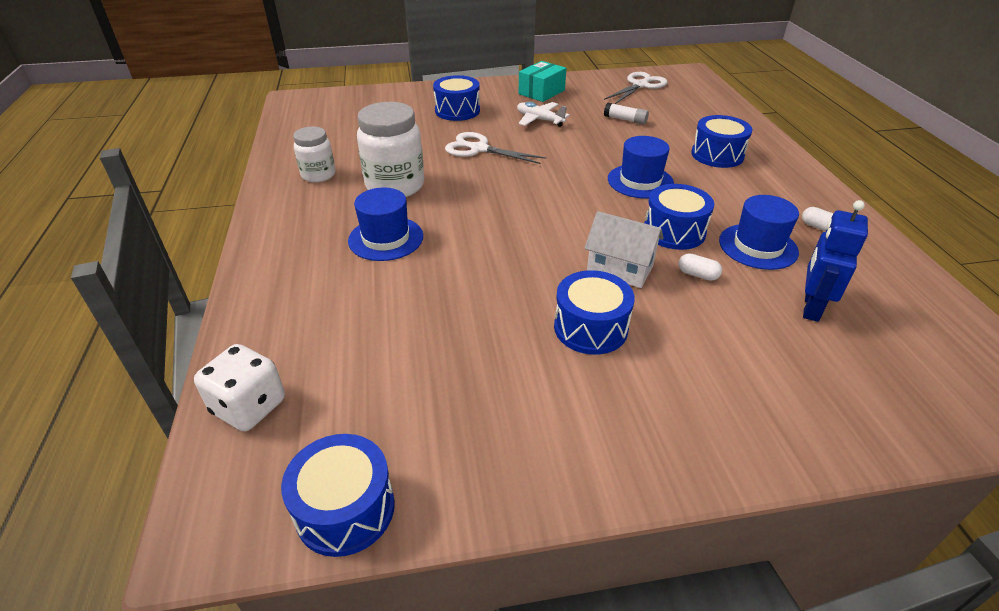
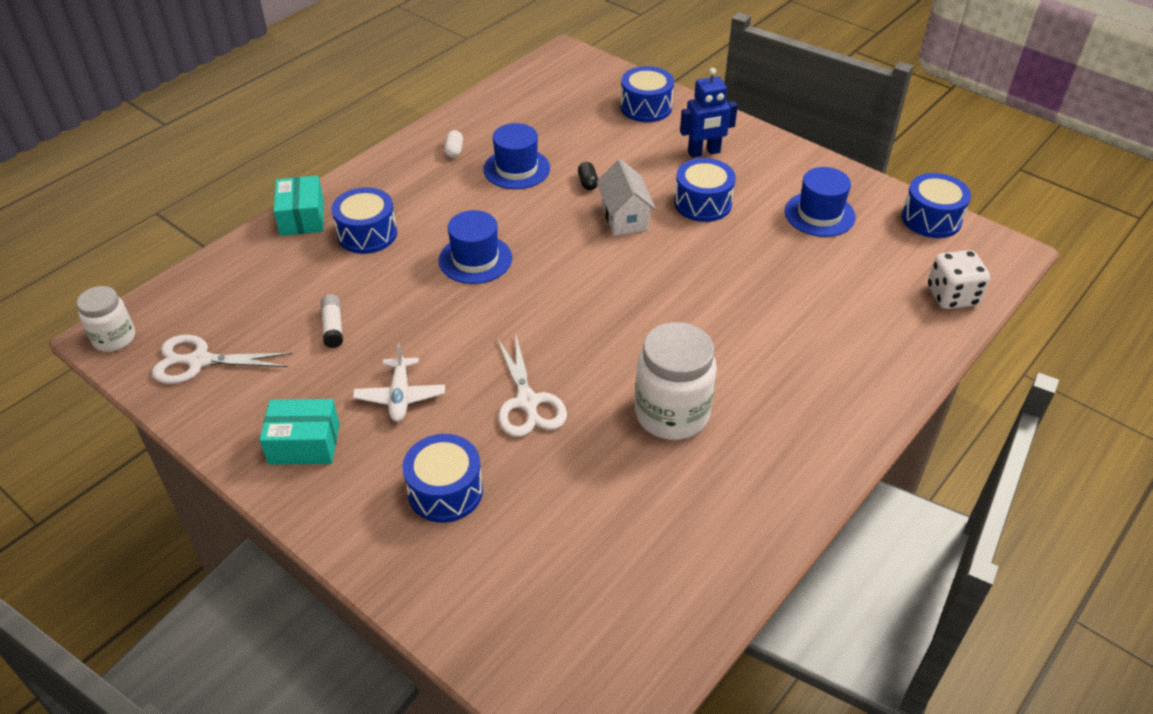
camera: 130 degrees left, 5 degrees up
(318, 175) = (727, 494): white jar -> white jar (114, 338)
(386, 238) = (748, 358): blue hat -> blue hat (819, 214)
(674, 231) = (541, 211): blue drum -> blue drum (646, 107)
(697, 275) = (587, 183): white capsule -> black capsule
(762, 140) = (302, 217): none -> turquoise box
(811, 307) = (568, 132): blue robot -> blue robot (704, 152)

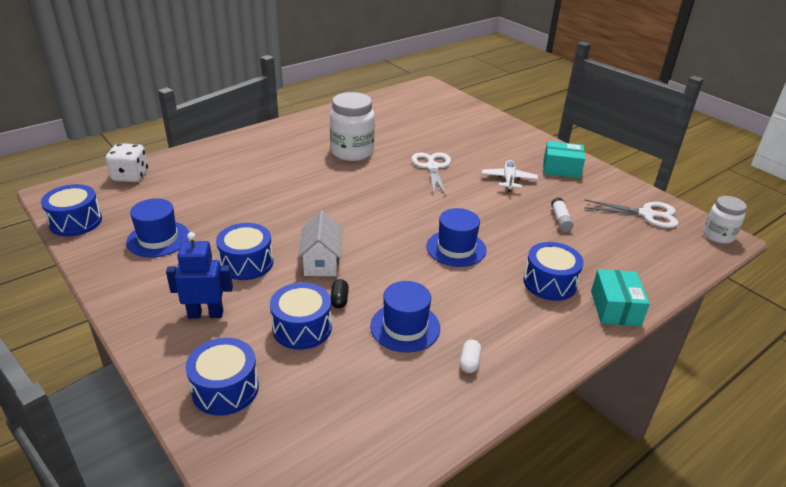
camera: 170 degrees left, 10 degrees down
(445, 491) = (481, 143): blue drum -> blue drum (302, 328)

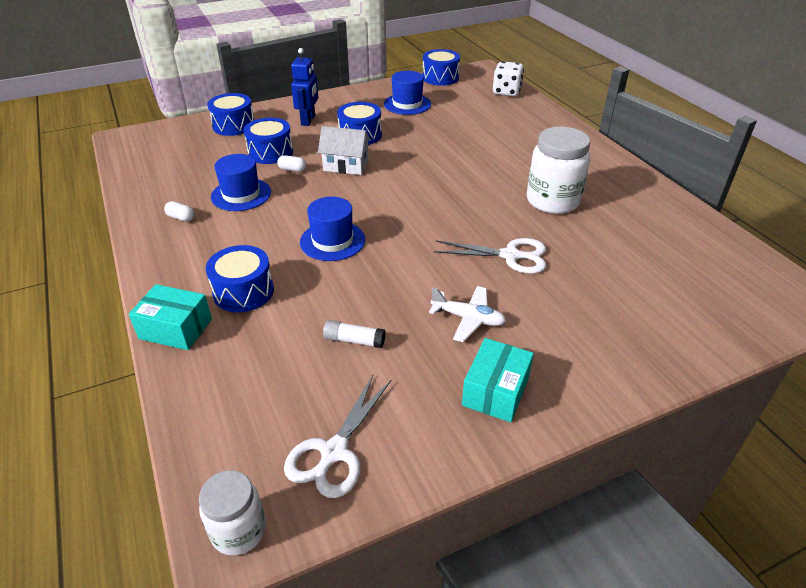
camera: 105 degrees right, 5 degrees up
(339, 300) = (292, 169): black capsule -> white capsule

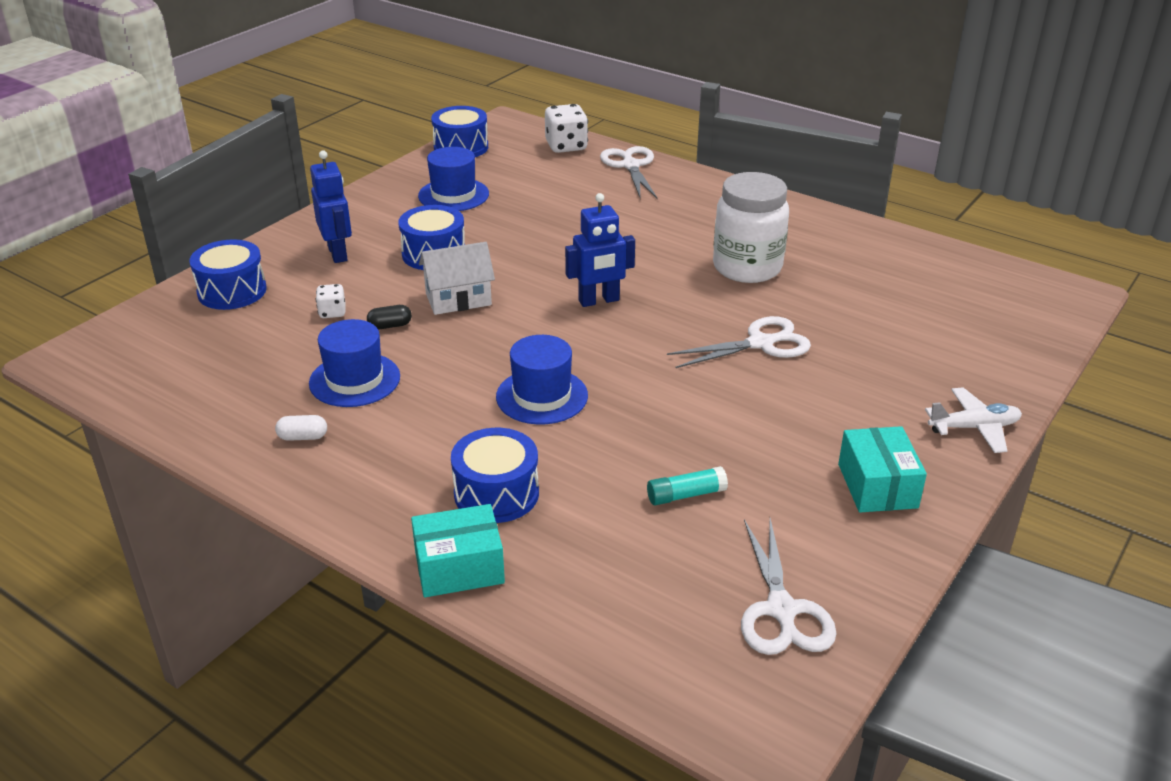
camera: 30 degrees left, 5 degrees down
(239, 531) = (765, 723): white jar -> none
(270, 152) = (332, 312): blue drum -> white dice
(292, 169) = (390, 326): white capsule -> black capsule
(354, 340) = (686, 495): white glue stick -> turquoise glue stick
(429, 192) = (599, 301): none -> blue robot
(468, 318) = (782, 426): white plane -> white plane (974, 428)
(537, 114) = (630, 166): none -> white scissors

